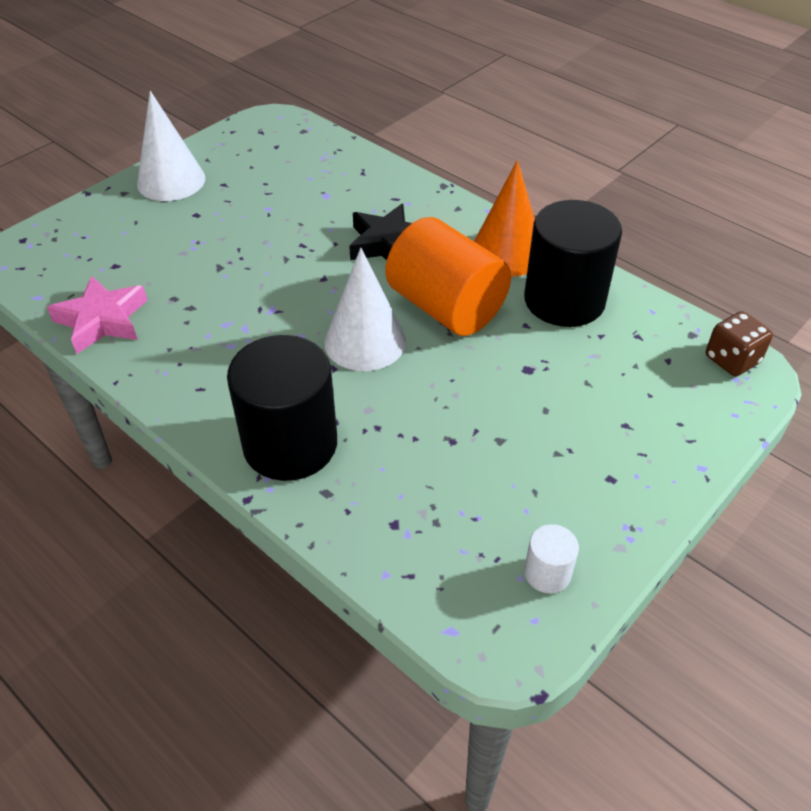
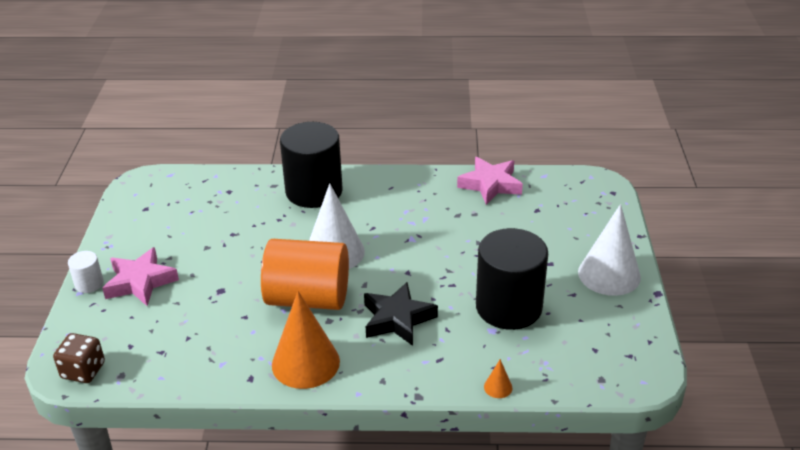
camera: 140 degrees right, 10 degrees down
(379, 161) = (498, 387): none -> orange cone
(547, 573) = (140, 210): white cylinder -> white cylinder (89, 284)
(564, 300) = (231, 348): black cylinder -> black cylinder (508, 307)
(615, 436) = (140, 282): none -> pink star

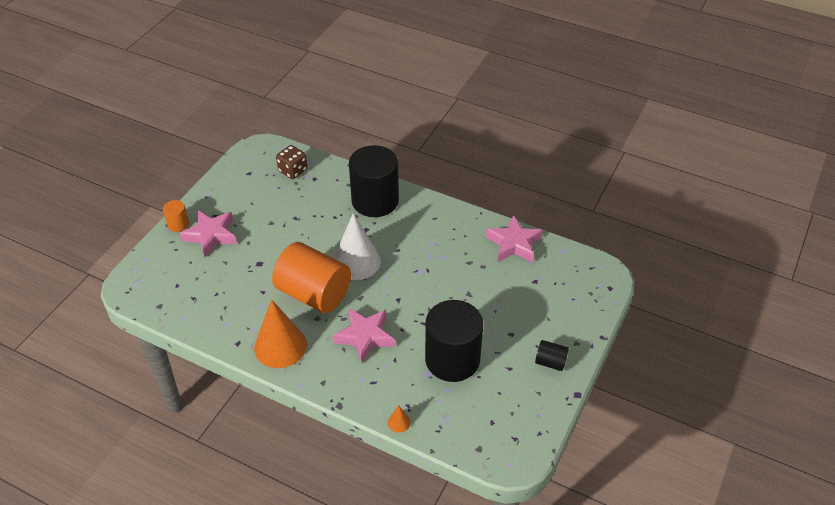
camera: 25 degrees right, 10 degrees up
(83, 370) = (138, 293): brown dice -> brown dice (293, 170)
(89, 284) = (178, 224): white cylinder -> orange cylinder
(397, 319) = (365, 336): black star -> pink star
(609, 274) = (550, 362): white cone -> black cylinder

